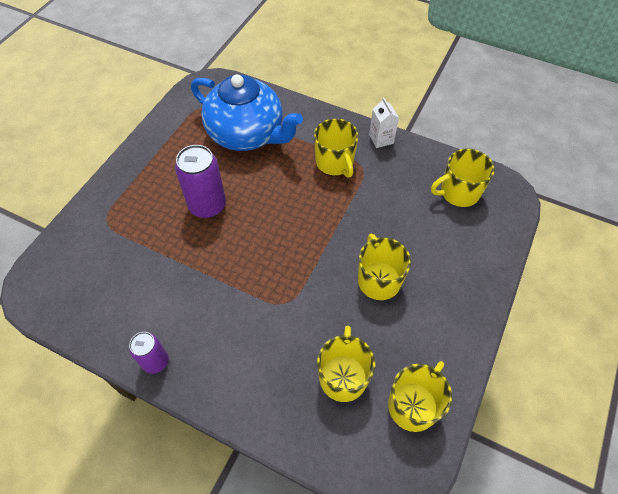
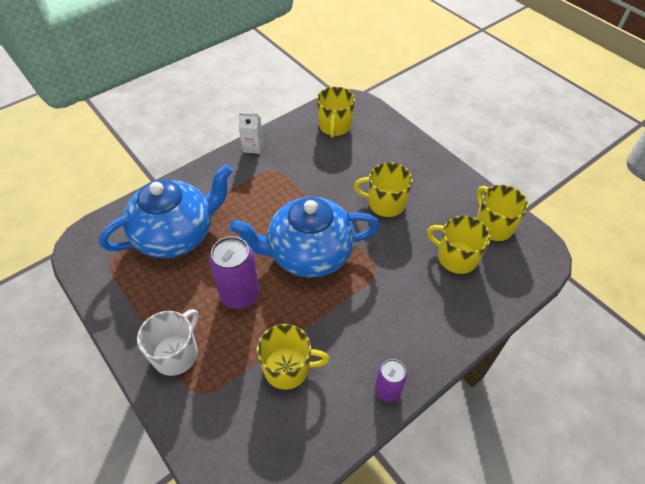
camera: 65 degrees left, 5 degrees down
(134, 189) = (176, 353): none -> white mug
(277, 238) = (308, 253): none -> blue teapot
(335, 163) = (256, 185): yellow mug -> yellow mug (288, 368)

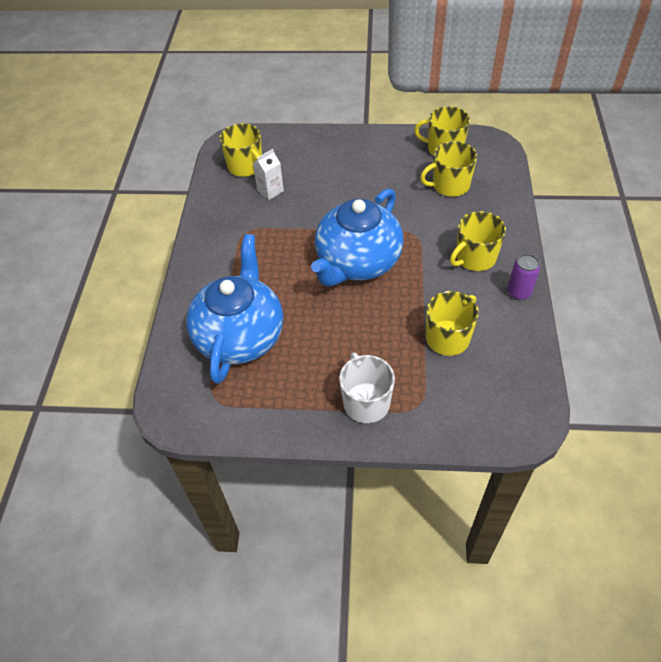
camera: 45 degrees left, 0 degrees up
(240, 294) = (351, 328): purple can -> none
(253, 147) = (202, 229): white carton -> white carton (270, 191)
(385, 203) = (360, 189): yellow mug -> yellow mug (474, 258)

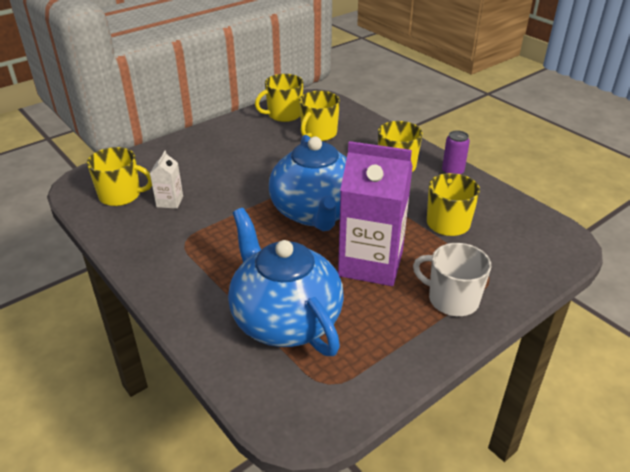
camera: 45 degrees left, 15 degrees down
(345, 332) = (371, 263): none -> purple carton

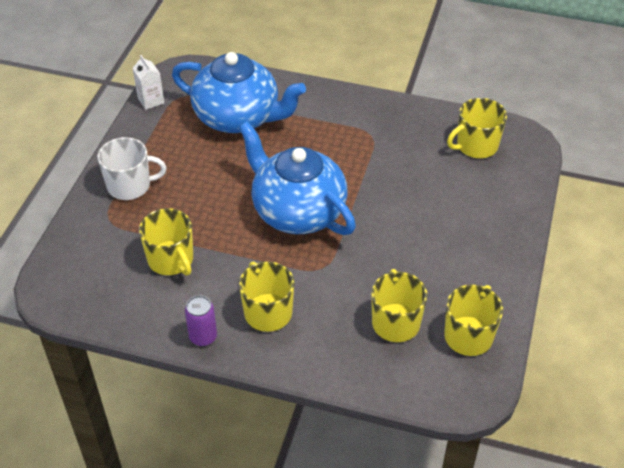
camera: 145 degrees right, 10 degrees up
(170, 201) = (429, 160): white carton -> white carton (151, 100)
(371, 263) = (211, 186): purple carton -> none

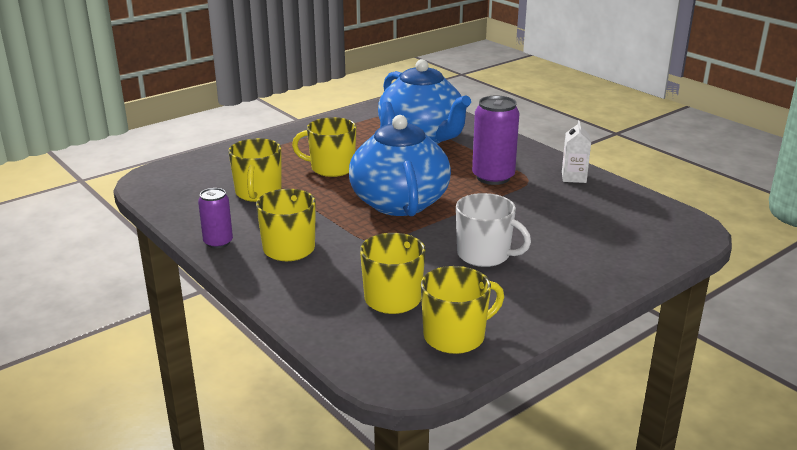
camera: 35 degrees right, 20 degrees down
(130, 186) = (286, 146): white mug -> white mug (485, 255)
(151, 100) = (365, 111): white carton -> white carton (573, 177)
(342, 145) = (493, 177): none -> purple can
(476, 146) = (629, 217): yellow mug -> yellow mug (331, 168)

